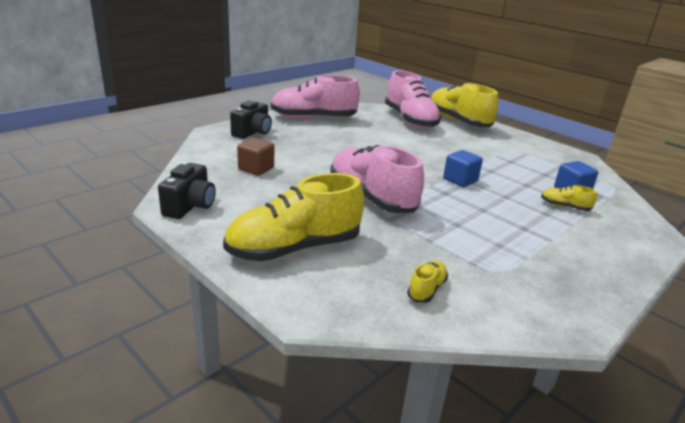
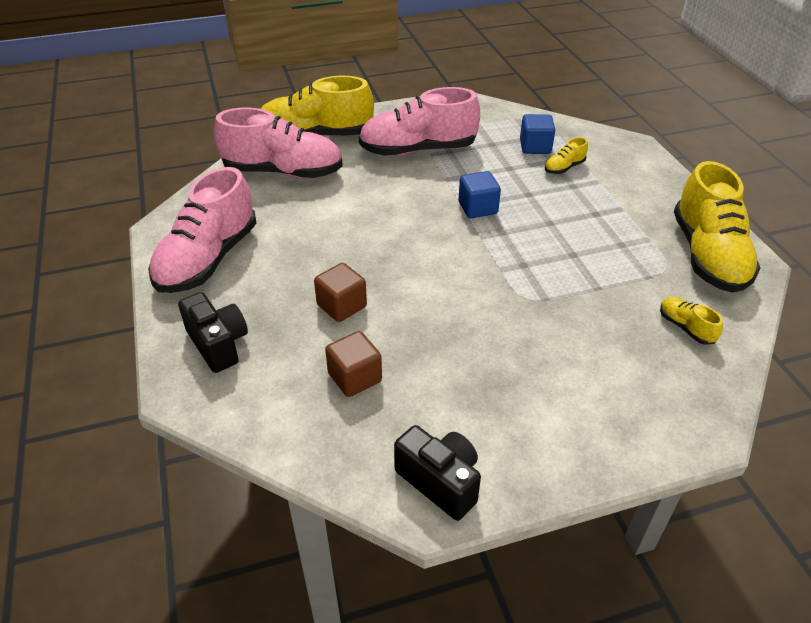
camera: 60 degrees left, 15 degrees up
(294, 248) = (584, 402): yellow shoe -> yellow shoe (708, 255)
(311, 155) = (342, 306): none -> brown cube
(371, 197) = (489, 294): pink shoe -> pink shoe (418, 150)

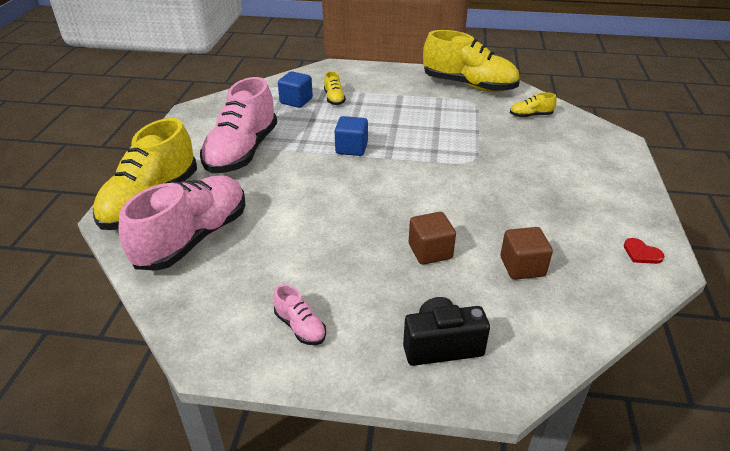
camera: 65 degrees left, 5 degrees down
(208, 259) = (300, 327): pink shoe -> pink shoe, size x0.43
(440, 482) = (641, 253): black camera -> red heart

